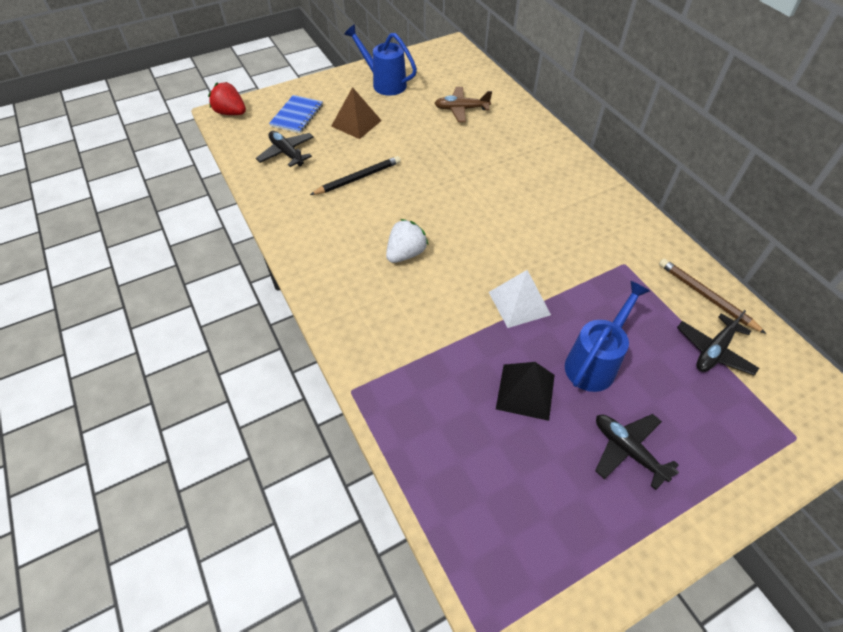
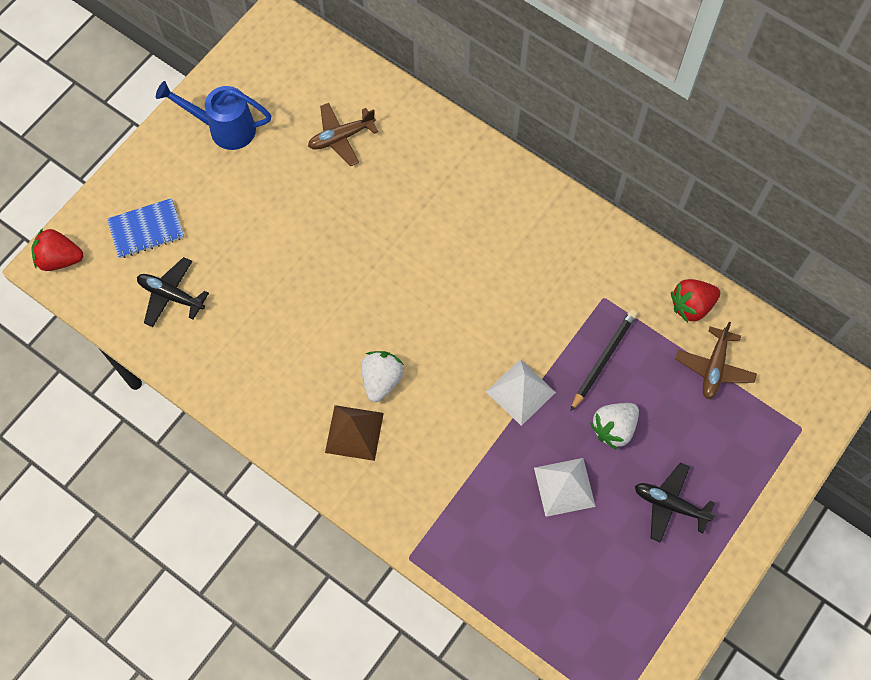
camera: 25 degrees left, 15 degrees up
(297, 115) = (146, 229): blue notebook -> blue notebook turned 75 degrees clockwise
(356, 123) = (226, 212): brown pyramid -> brown pyramid (354, 432)
(358, 178) = (276, 298): black pencil -> black pencil (603, 359)
(525, 391) = (564, 486): black pyramid -> white pyramid
(594, 362) = (614, 428): blue watering can -> white strawberry
(706, 296) = (691, 306): brown pencil -> red strawberry
(714, 350) = (714, 367): black plane -> brown plane

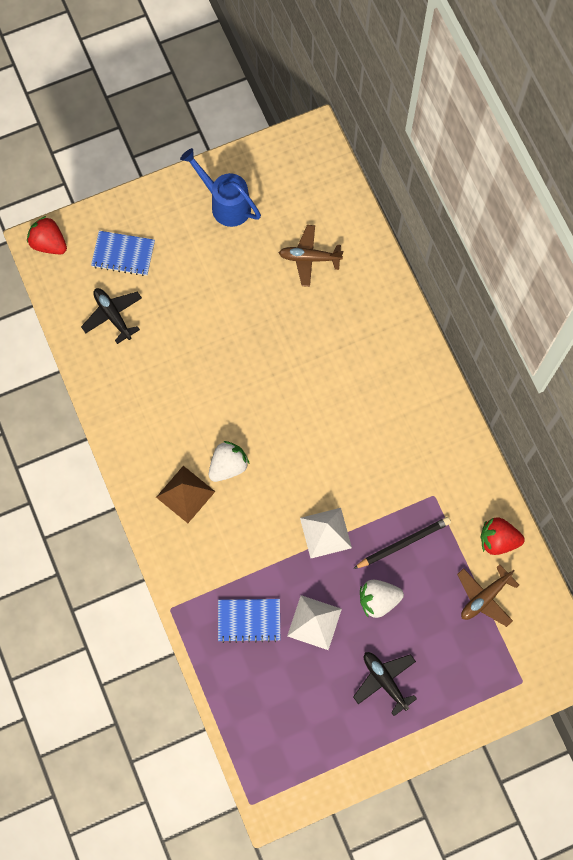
camera: 30 degrees right, 5 degrees up
(497, 523) = (249, 620): none -> blue notebook

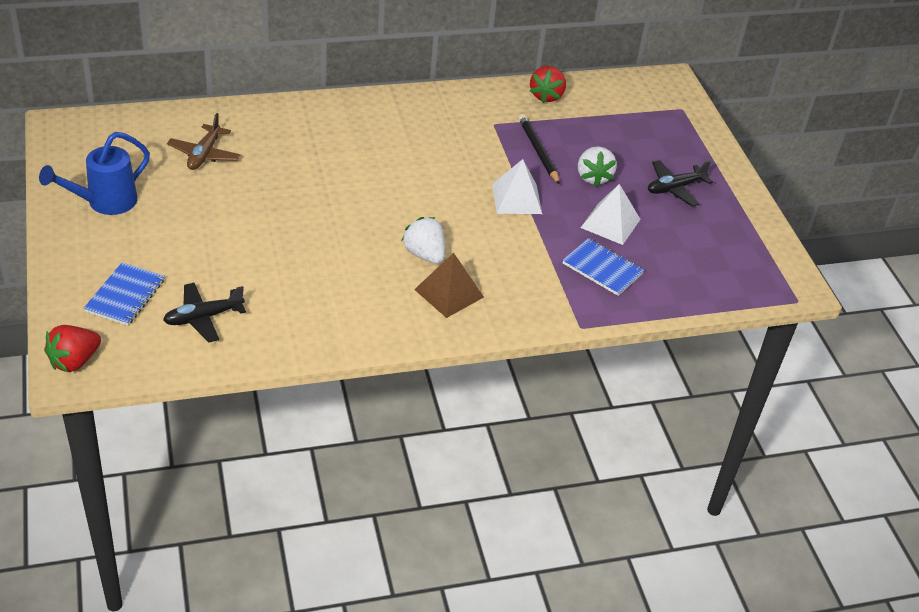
camera: 85 degrees left, 30 degrees down
(249, 620) = (602, 269): blue notebook -> blue notebook turned 60 degrees counterclockwise
(484, 597) = (600, 114): brown plane -> none

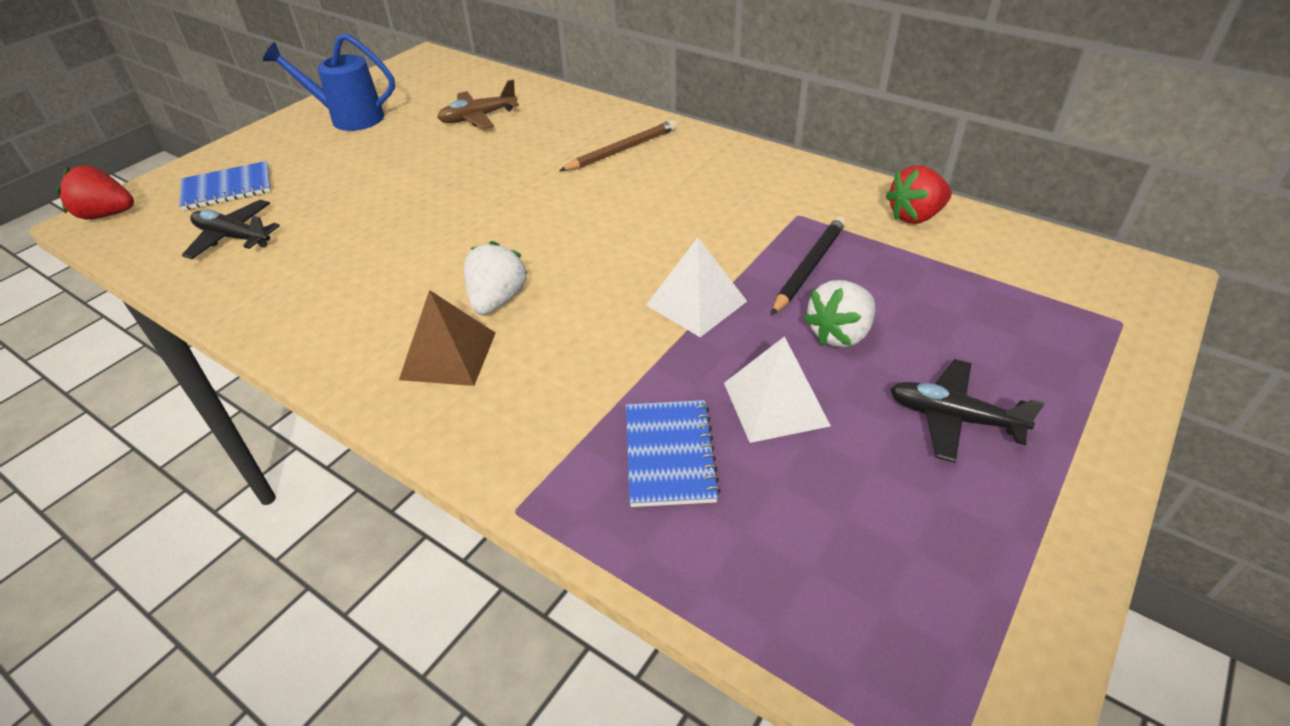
camera: 55 degrees right, 0 degrees up
(340, 131) = (622, 150): none -> brown pencil

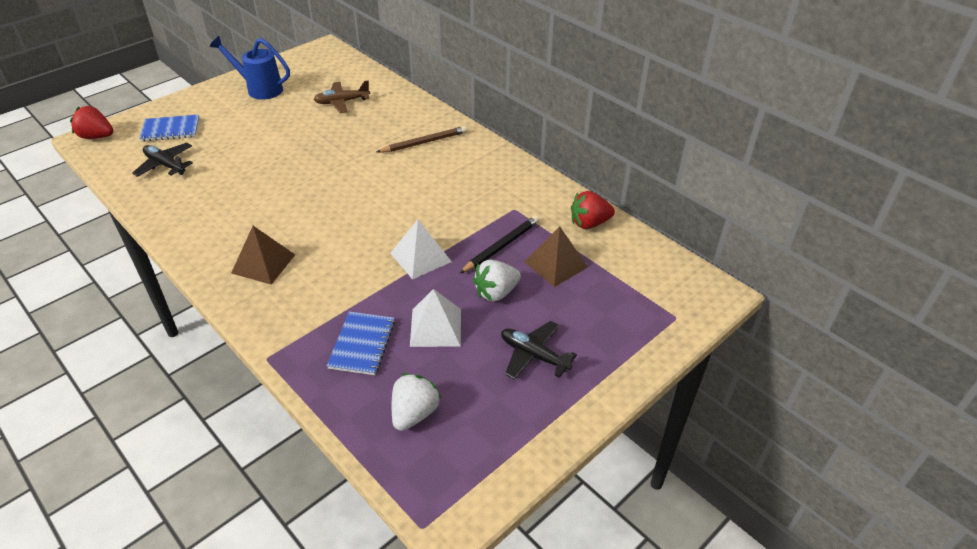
camera: 10 degrees right, 0 degrees up
(497, 300) = (304, 234): white strawberry -> white strawberry (414, 413)
(902, 278) = (555, 264): none -> brown pyramid

